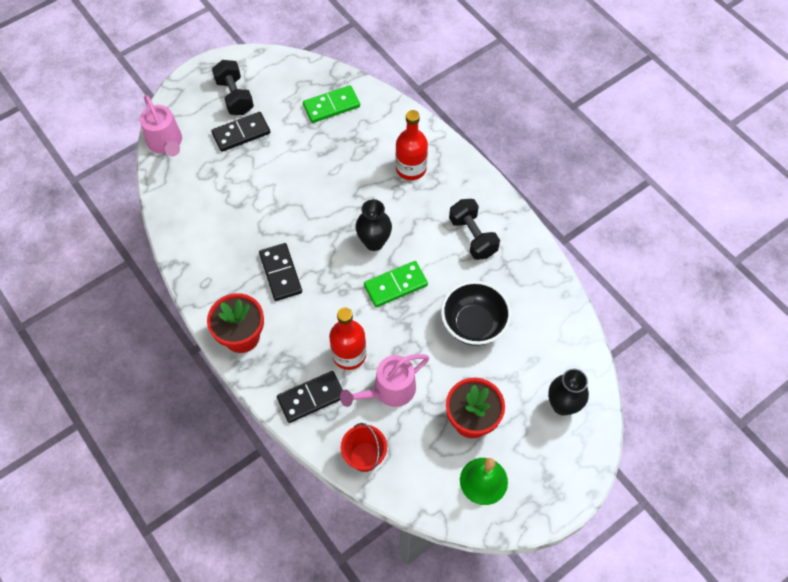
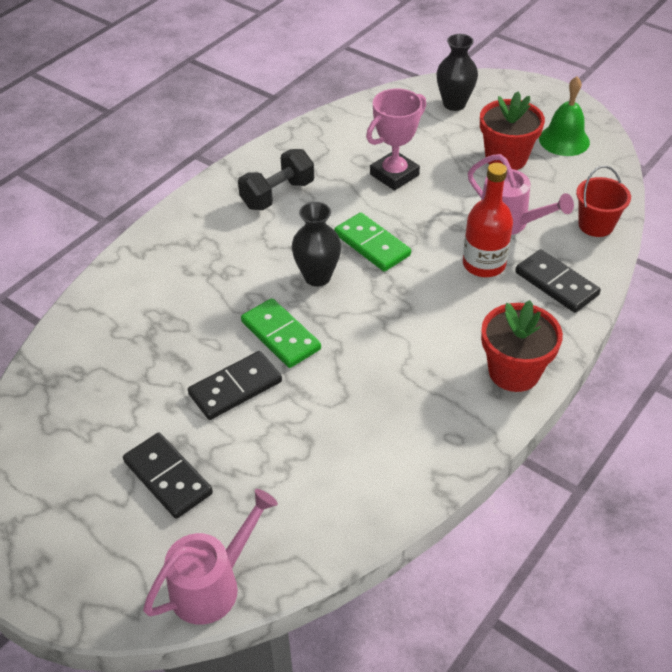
camera: 105 degrees left, 15 degrees down
(235, 97) = (89, 511): black dumbbell -> none
(280, 273) = (402, 357): black domino -> black domino (235, 388)
(331, 106) = (91, 376): green domino -> green domino (281, 335)
(411, 168) = (189, 266): red bottle -> none
(473, 324) = (394, 175): black bowl -> pink trophy

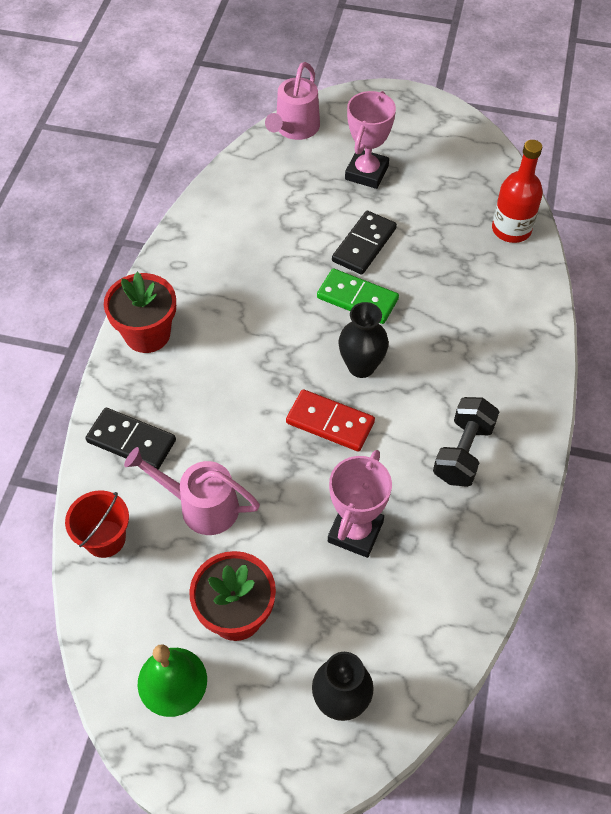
camera: 155 degrees right, 10 degrees up
(168, 477) = (366, 173): black domino -> pink trophy
(372, 245) = (330, 422): green domino -> red domino
(484, 264) = (210, 439): red bottle -> red bottle (511, 229)

